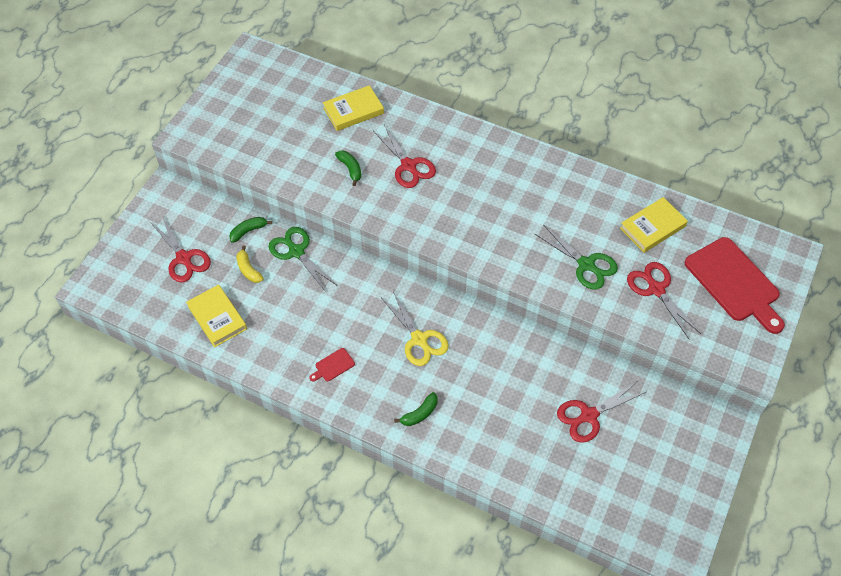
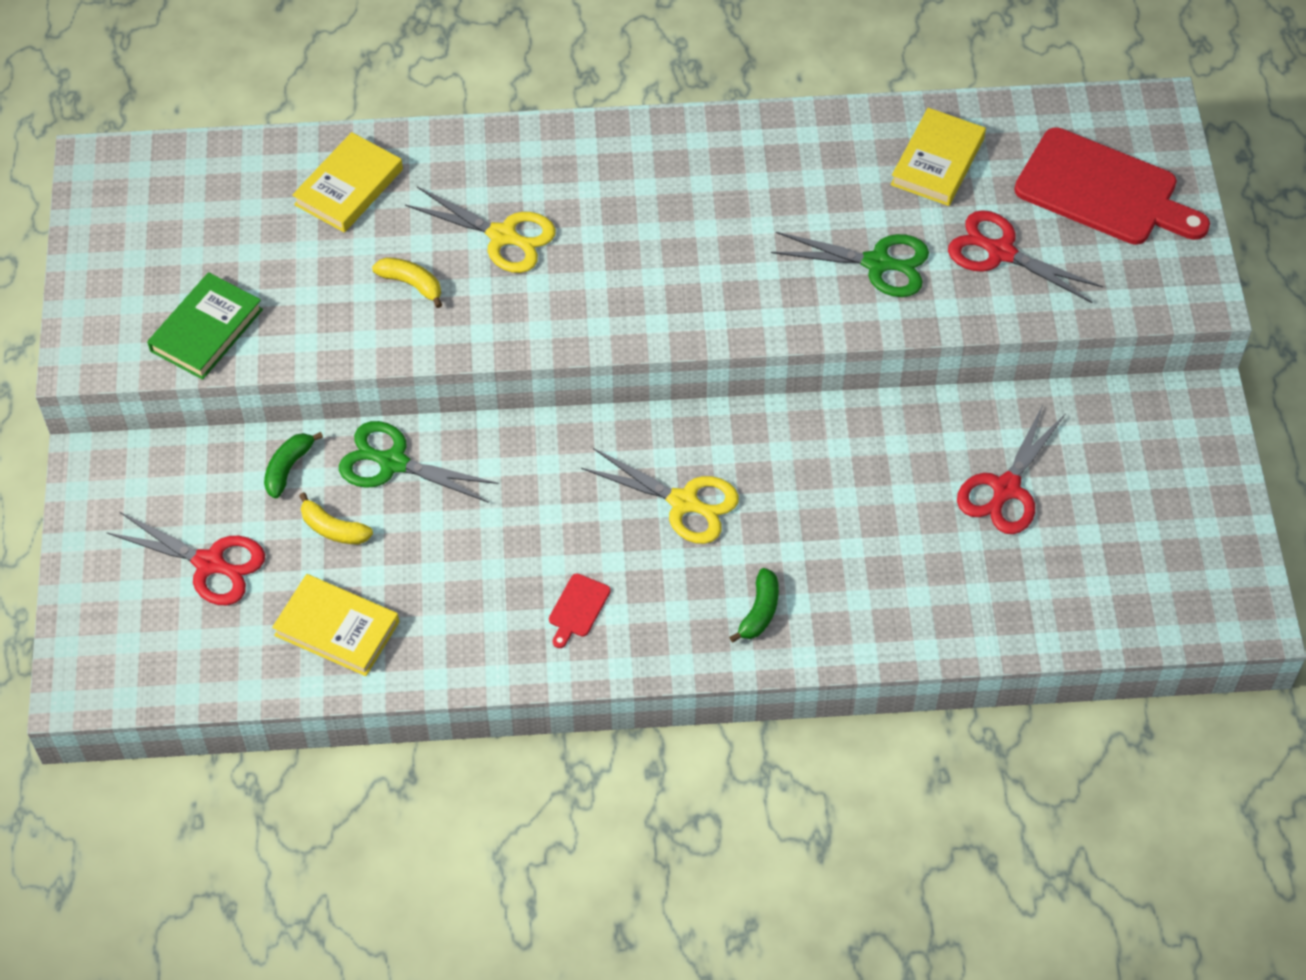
camera: 30 degrees left, 0 degrees up
(244, 148) = (206, 330): none -> green book
(350, 169) = (411, 284): green banana -> yellow banana
(408, 166) = (502, 236): red scissors -> yellow scissors

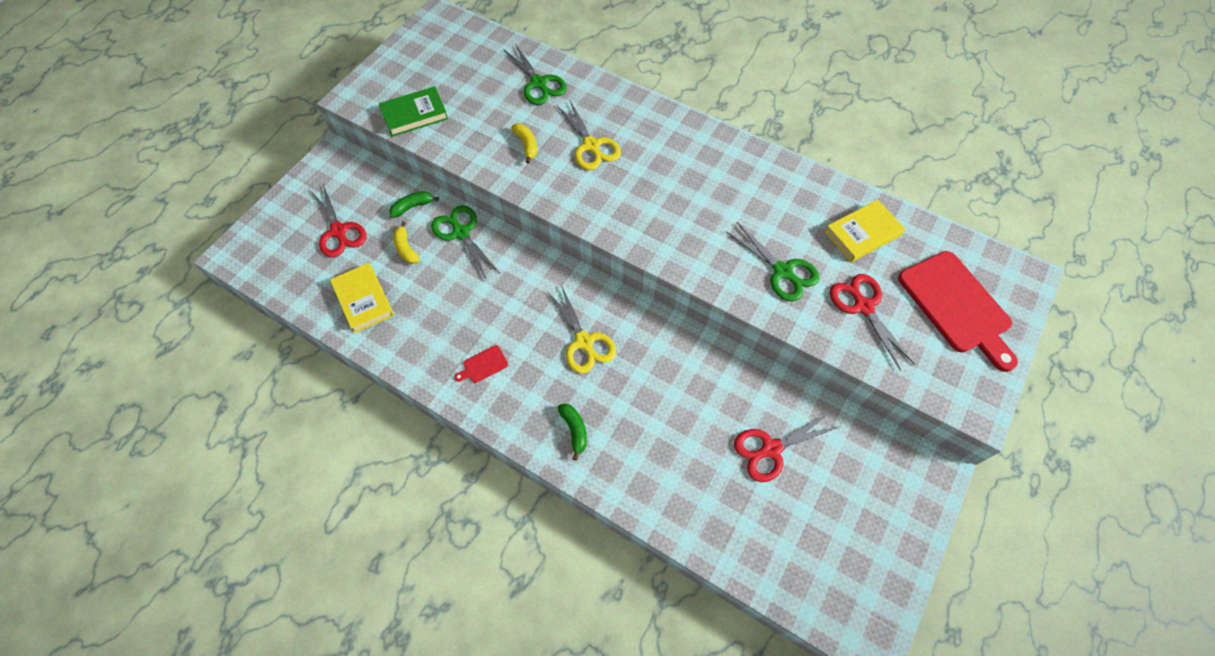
camera: 35 degrees right, 5 degrees up
(349, 187) = (538, 83): yellow book -> green scissors
(759, 611) = (574, 430): green banana -> green banana turned 75 degrees counterclockwise

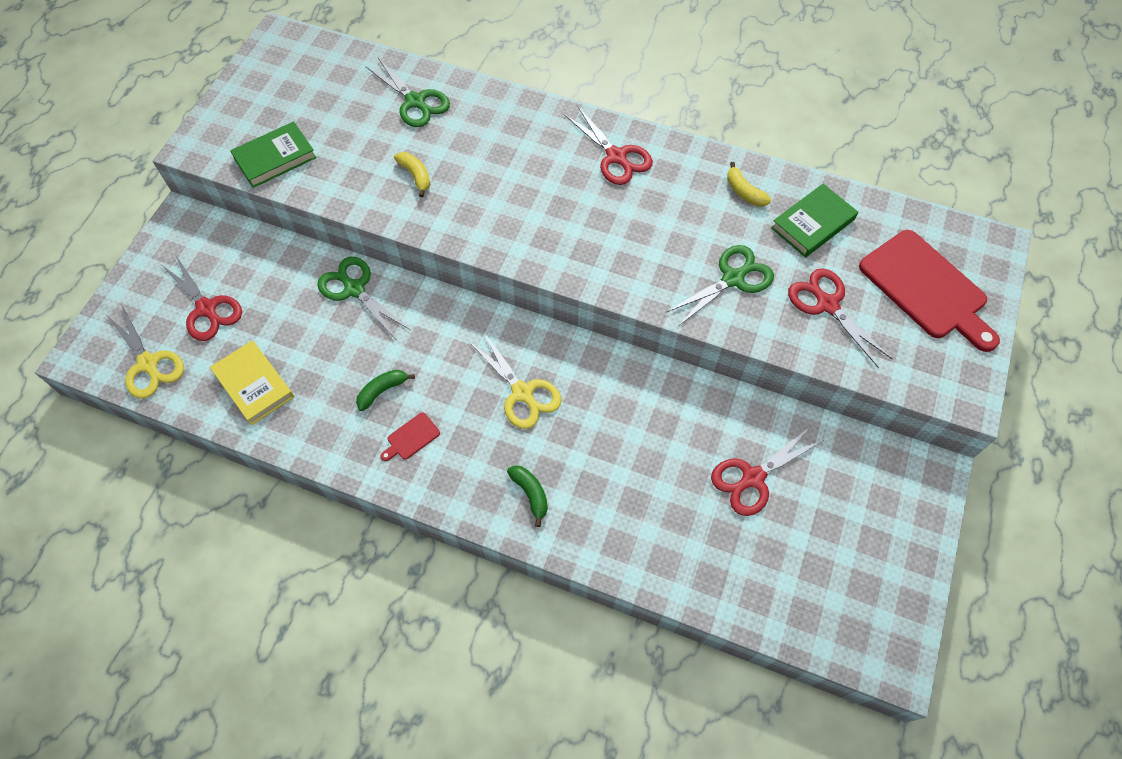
camera: 10 degrees left, 0 degrees up
(406, 248) = (292, 317): yellow banana -> yellow banana (744, 192)
(413, 206) = (290, 267): green banana -> green banana (382, 391)
(591, 146) = (491, 166): yellow scissors -> yellow scissors (148, 364)
(699, 152) = (616, 157): none -> red scissors
(782, 271) = (733, 279): green scissors -> green scissors turned 75 degrees counterclockwise
(862, 234) = (813, 224): yellow book -> green book

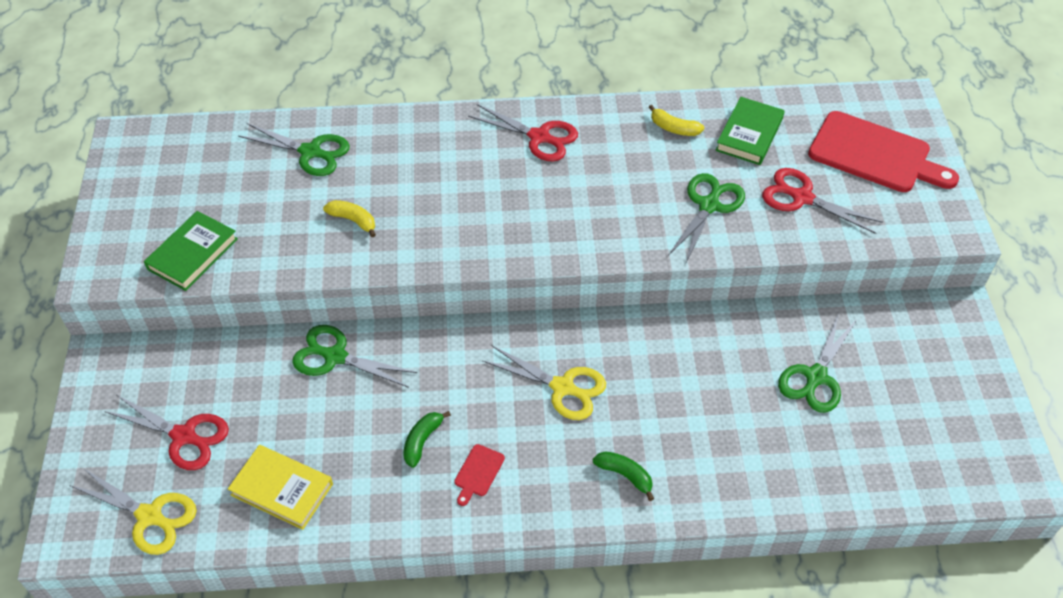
camera: 25 degrees left, 10 degrees down
(753, 478) = (815, 377): red scissors -> green scissors

